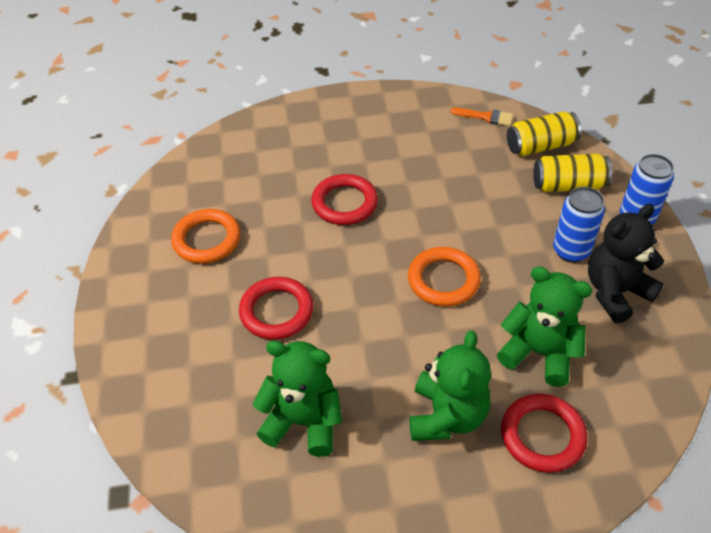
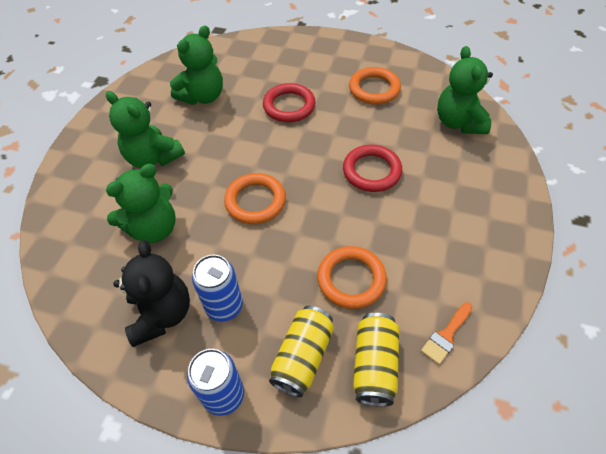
camera: 115 degrees right, 5 degrees up
(236, 158) = (458, 122): none -> green teddy bear
(479, 180) = (351, 279): none -> orange ring
(542, 435) = (101, 198): red ring -> none

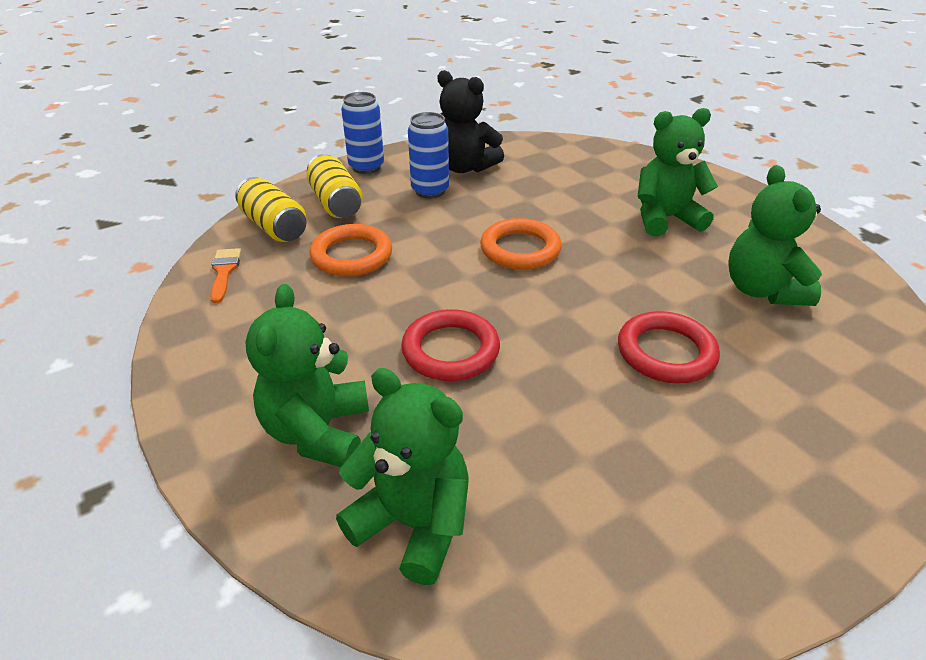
camera: 130 degrees right, 15 degrees down
(154, 228) = (559, 190): green teddy bear -> green teddy bear (318, 432)
(374, 89) = (618, 476): orange ring -> none

